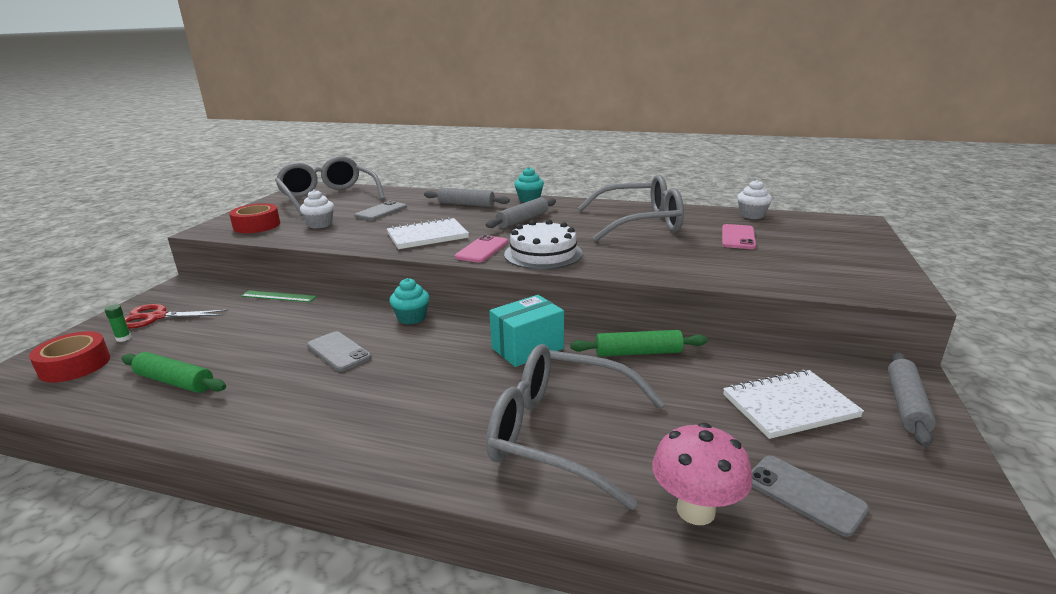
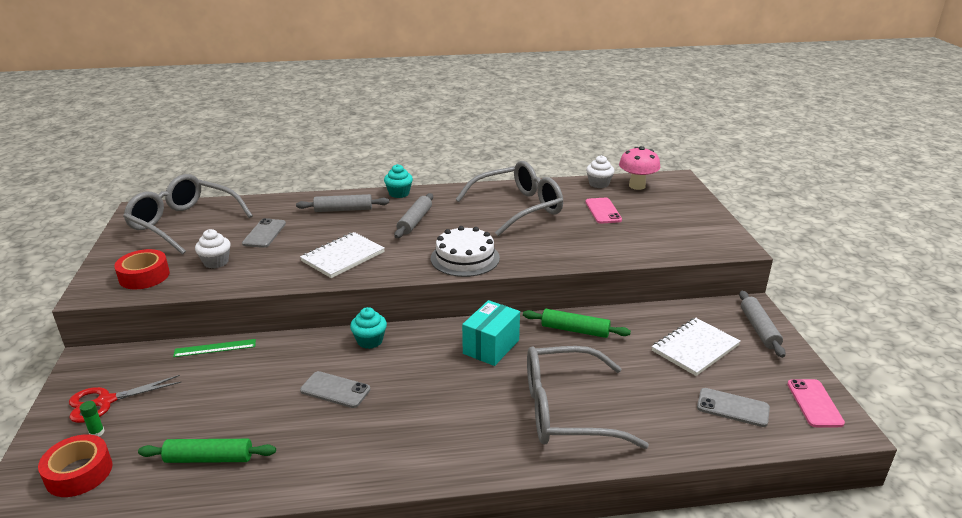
camera: 25 degrees left, 5 degrees up
(482, 249) = (408, 263): pink phone -> pink phone (814, 403)
(638, 352) = (575, 330): green rolling pin -> green rolling pin turned 45 degrees clockwise
(695, 510) = (680, 437): pink mushroom -> pink mushroom (637, 186)

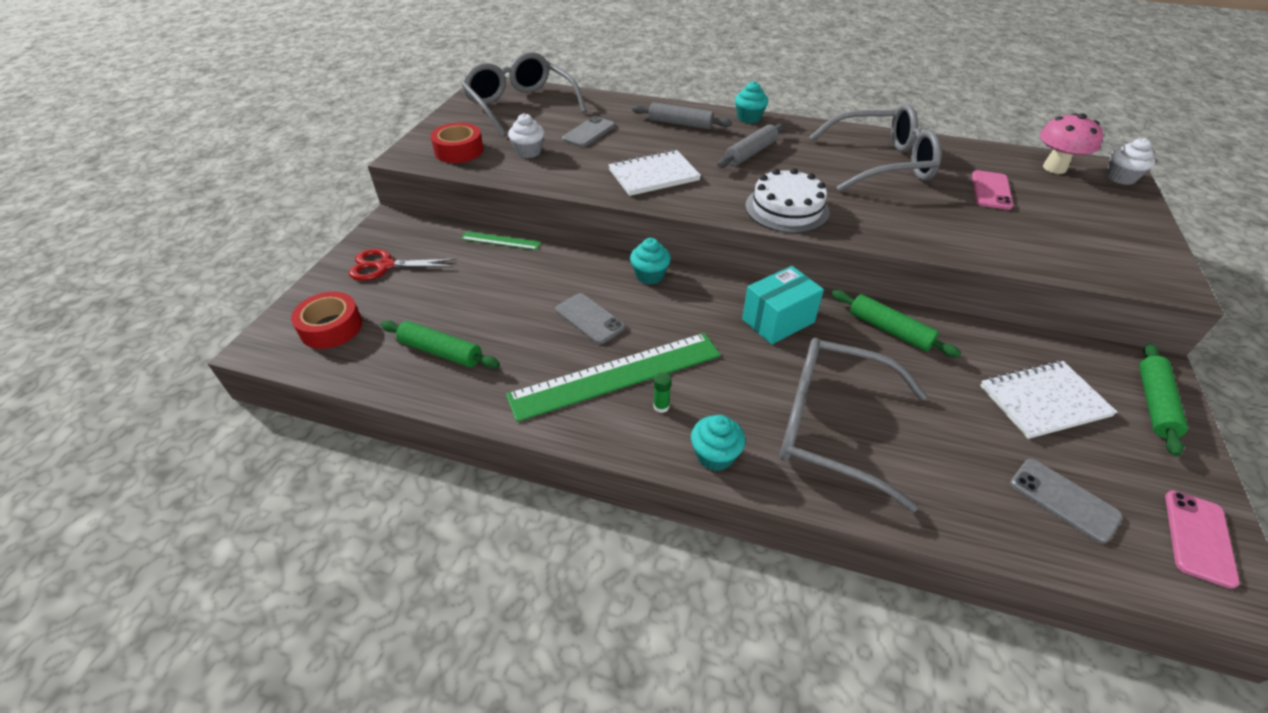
camera: 25 degrees right, 15 degrees up
(97, 432) = (364, 293): green glue stick -> green glue stick (661, 406)
(382, 427) = (616, 375): none -> green ruler
(491, 460) = (715, 455): none -> turquoise cupcake
(599, 184) = (1001, 155): white cupcake -> white cupcake (1120, 178)
(759, 329) = (1154, 403): grey rolling pin -> green rolling pin

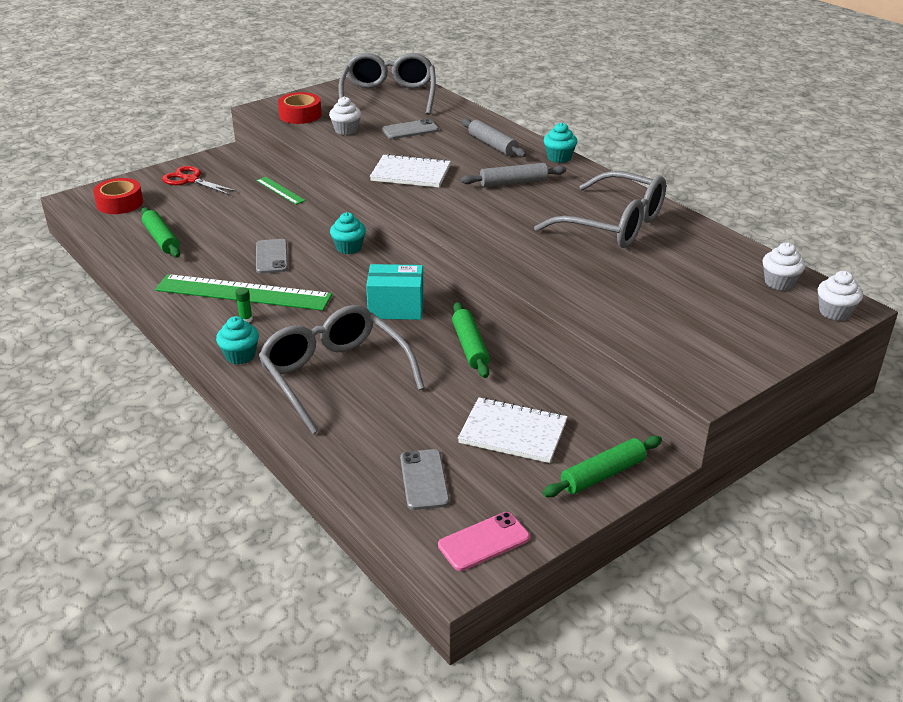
camera: 35 degrees right, 10 degrees down
(787, 208) = (473, 227): white cake -> none
(991, 190) = (676, 276): pink phone -> none
(1054, 168) = (779, 282): pink mushroom -> white cupcake

